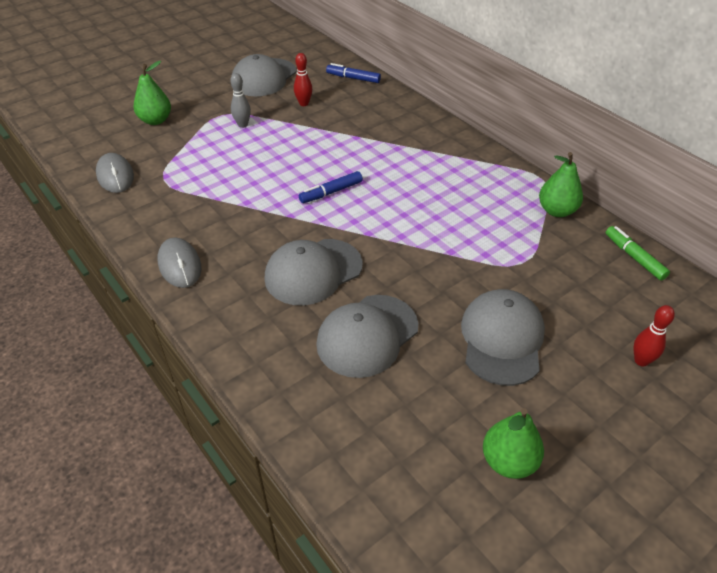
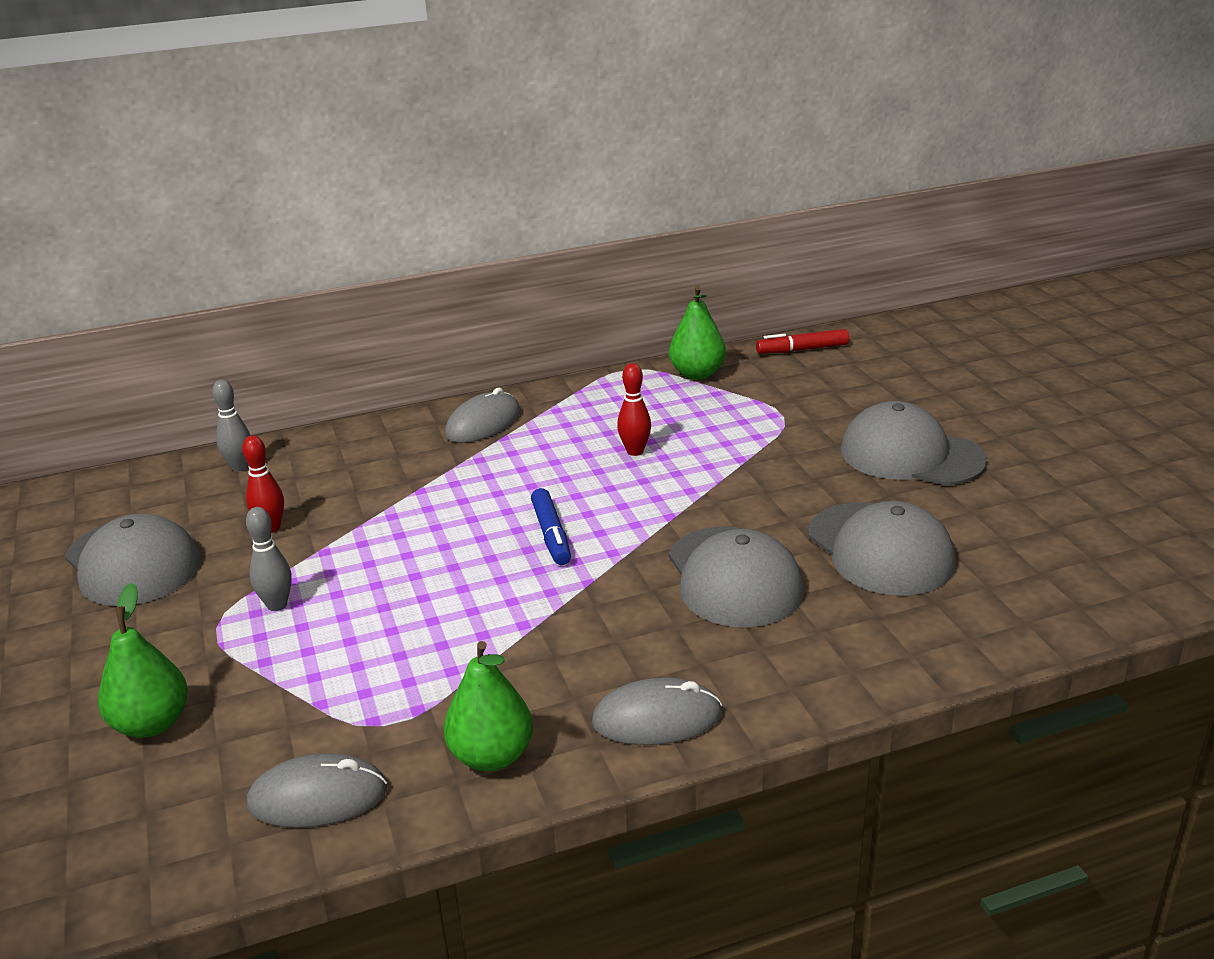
camera: 70 degrees left, 15 degrees down
(353, 78) = (239, 467): blue marker -> grey bowling pin
(437, 139) = (483, 423): none -> grey mouse
(508, 461) = (1093, 488): green pear -> green pear (491, 756)
(634, 257) = (802, 350): green marker -> red marker
(641, 361) = (961, 384): red bowling pin -> red bowling pin (635, 451)

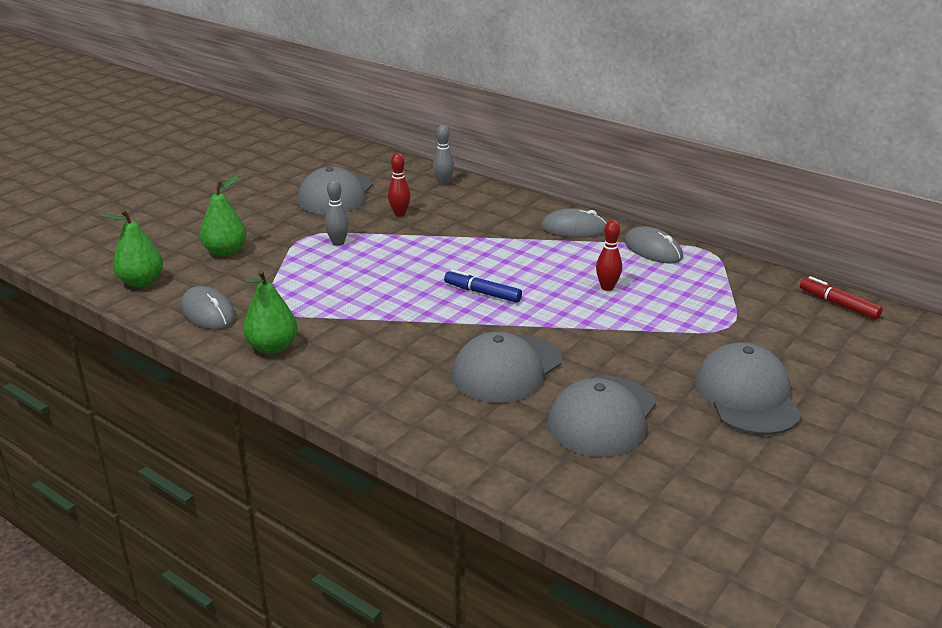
camera: 55 degrees right, 0 degrees up
(551, 535) = (482, 293): blue marker -> blue marker turned 75 degrees clockwise
(657, 718) = (344, 387): grey mouse -> grey mouse (652, 250)
(697, 374) = (738, 276): green pear -> green pear (141, 282)

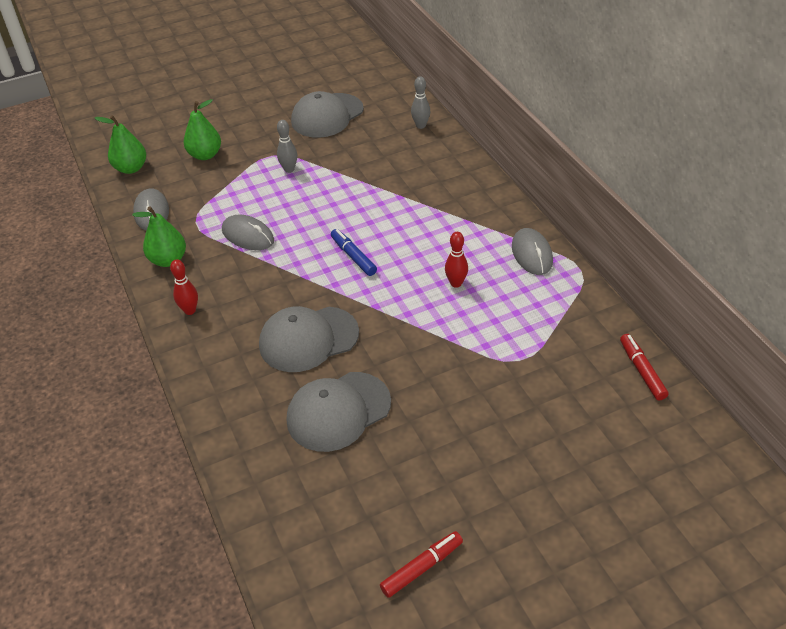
camera: 30 degrees right, 15 degrees up
(399, 214) = (358, 151): red bowling pin -> red bowling pin (190, 310)
(573, 229) = (485, 209): grey mouse -> grey mouse (248, 235)
(747, 396) = (467, 436): grey cap -> none
(823, 511) = (422, 568): none -> red marker

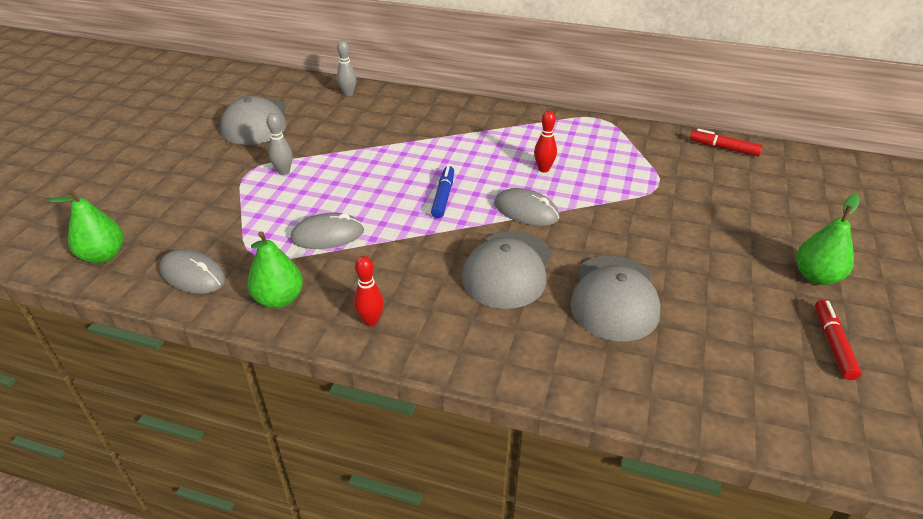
camera: 50 degrees left, 5 degrees down
(205, 155) = (177, 203): green pear -> green pear (816, 276)
(353, 256) = (443, 196): blue marker -> blue marker turned 90 degrees clockwise
(532, 254) = (558, 126): grey mouse -> grey mouse (526, 211)

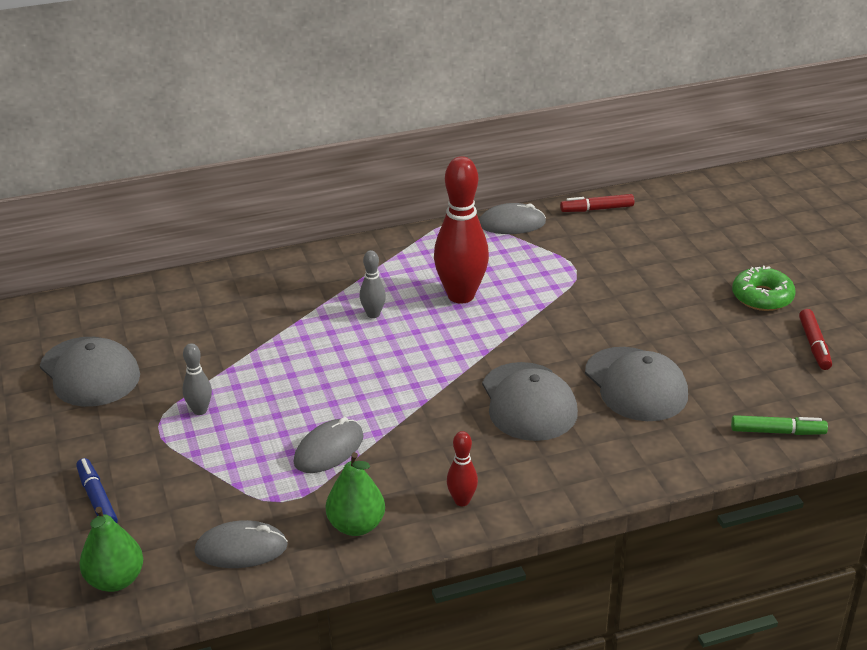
camera: 35 degrees left, 5 degrees down
(348, 94) = (159, 296): grey bowling pin -> grey bowling pin (373, 314)
(443, 196) = (397, 363): blue marker -> blue marker (97, 499)
(526, 211) = (488, 343): grey mouse -> grey mouse (512, 223)
(543, 169) = (461, 295): red bowling pin -> red bowling pin, size x2.11
(712, 408) = (777, 432): none -> green marker
(816, 276) = (762, 297): green pear -> green donut
(833, 344) = (814, 345): red marker -> red marker turned 150 degrees counterclockwise

